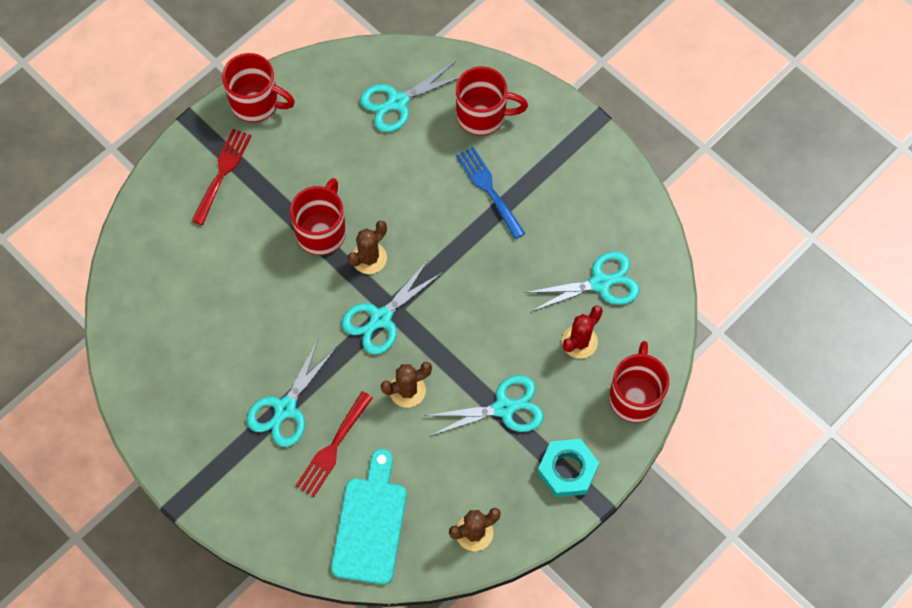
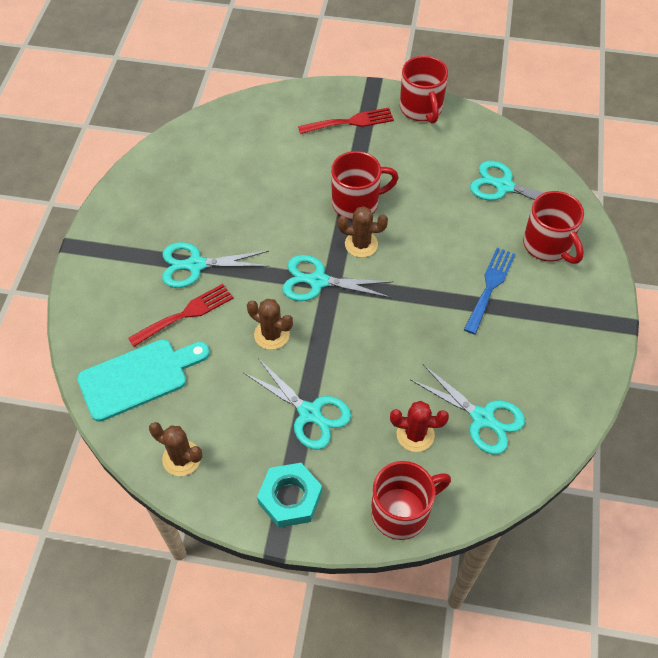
camera: 55 degrees right, 10 degrees down
(333, 448) = (185, 314): red fork -> red fork turned 150 degrees clockwise

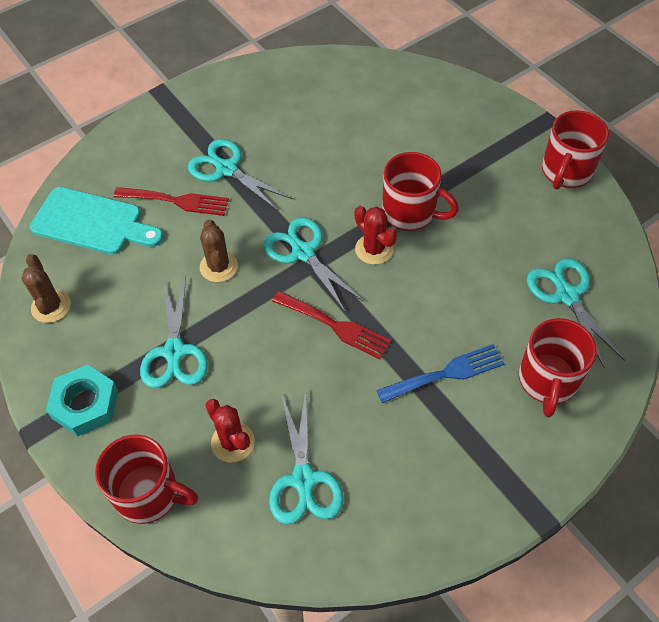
camera: 45 degrees right, 0 degrees up
(350, 122) = (485, 140): red fork -> red fork (335, 326)
(361, 244) = (374, 249): brown cactus -> red cactus

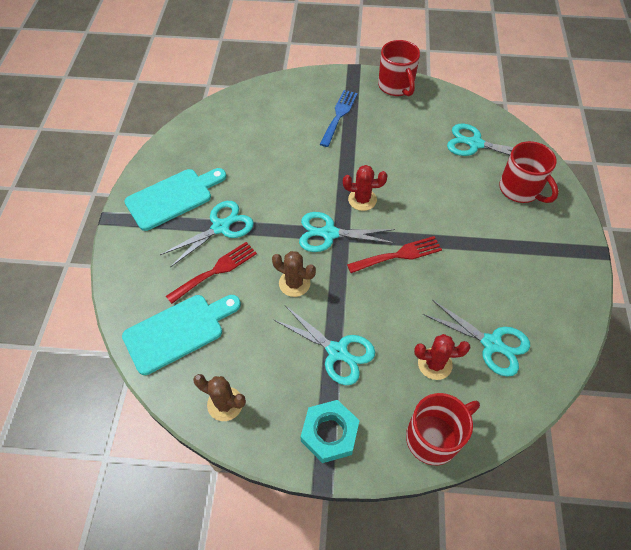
camera: 50 degrees left, 0 degrees up
(225, 114) = (173, 197): none -> turquoise cutting board
(227, 169) = (220, 227): turquoise scissors -> turquoise scissors turned 150 degrees clockwise
(410, 212) = (354, 165): red mug -> none
(446, 373) = (478, 228): blue fork -> blue fork (339, 115)

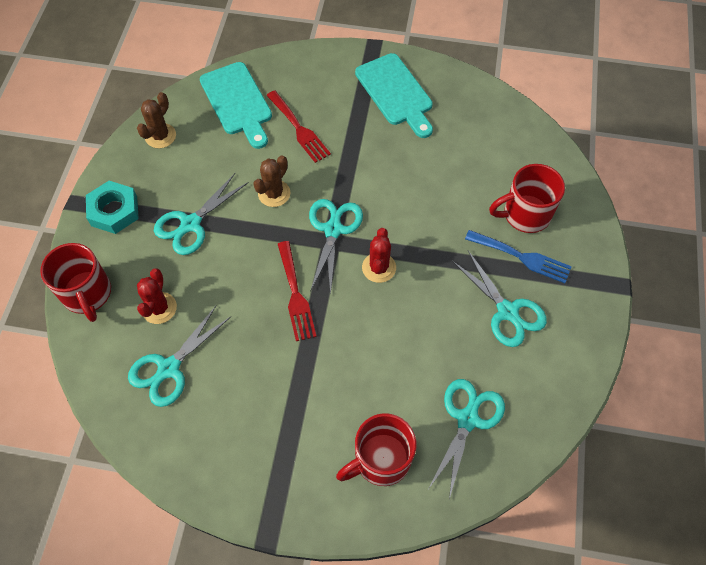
camera: 95 degrees right, 5 degrees up
(220, 227) = (352, 133): turquoise scissors -> turquoise scissors (507, 311)
(396, 86) = (583, 335): red mug -> red mug (525, 214)

